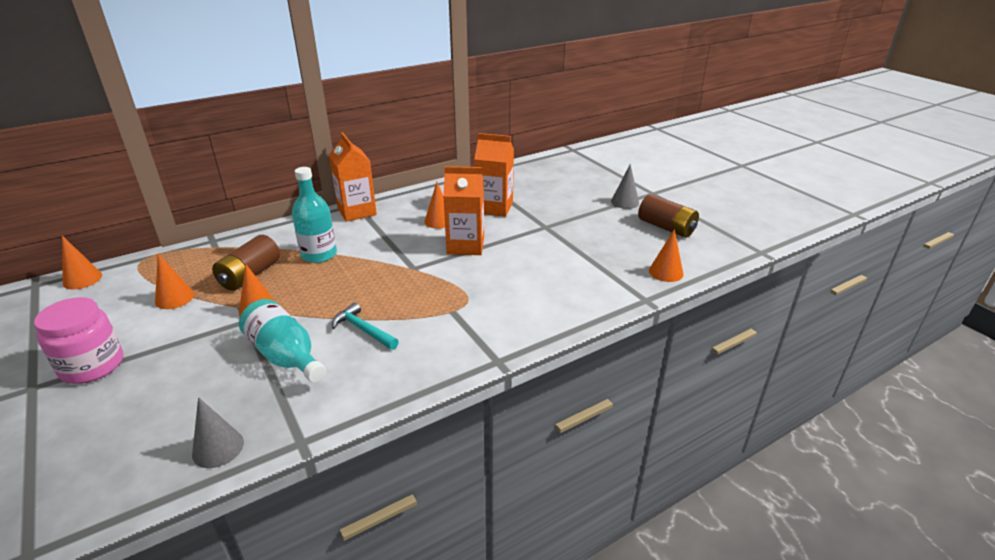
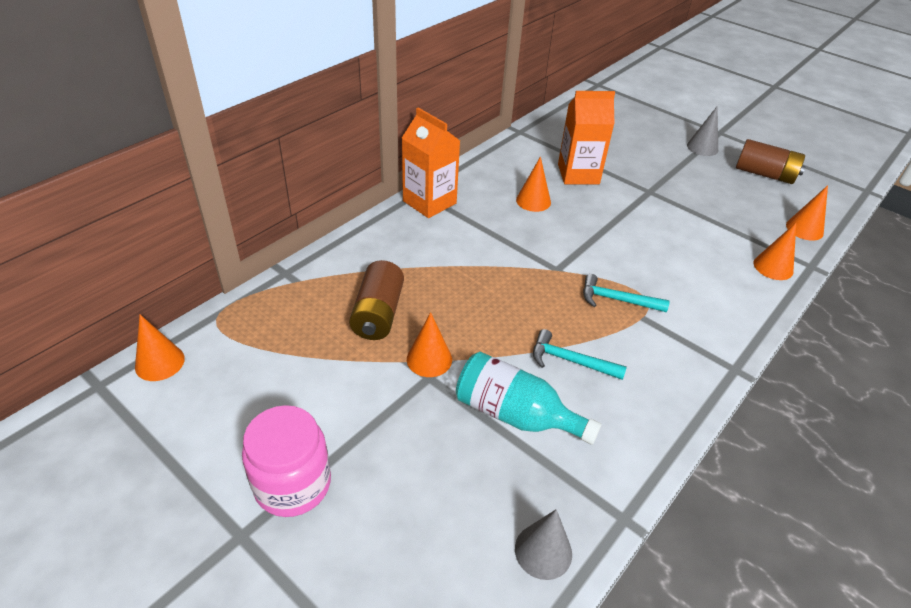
camera: 20 degrees left, 10 degrees up
(174, 298) = (311, 365): orange cone -> orange cone (773, 267)
(319, 254) = (436, 270): turquoise bottle -> none
(442, 296) = (617, 300): none -> turquoise hammer
(465, 246) = (588, 229): orange carton -> none

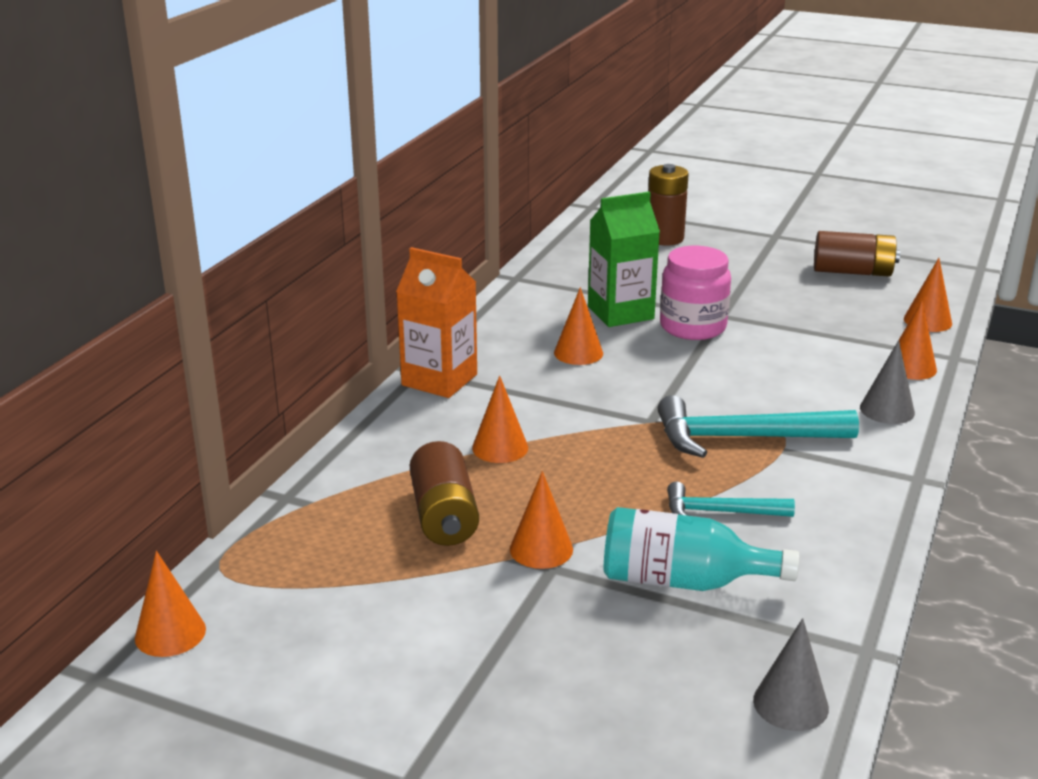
camera: 15 degrees left, 15 degrees down
(293, 484) = (442, 716): pink jar -> pink jar (692, 327)
(442, 267) = (500, 447): none -> orange cone
(578, 174) = (620, 313): orange carton -> green carton
(617, 300) = (743, 438): turquoise hammer -> turquoise hammer, size x1.70
(638, 119) = (664, 238): none -> brown battery
(702, 147) = (762, 256): grey cone -> grey cone (887, 410)

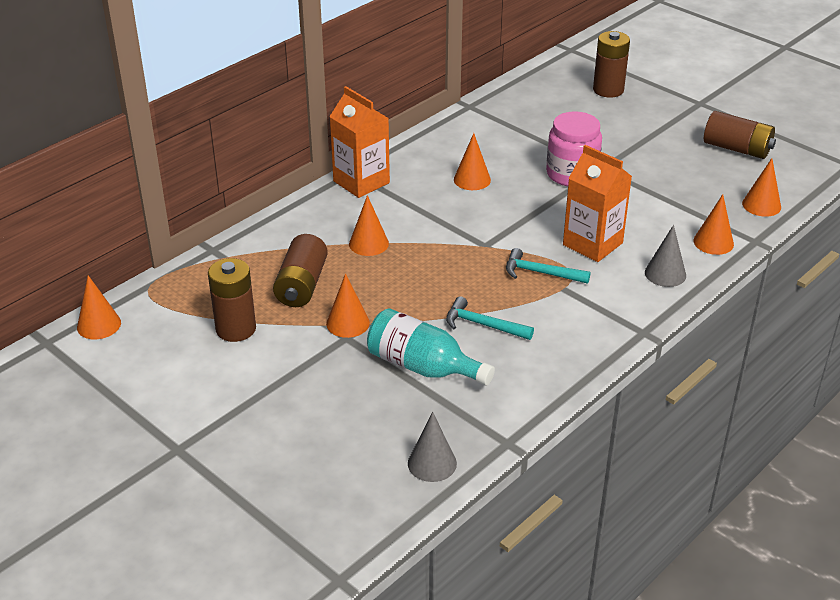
camera: 20 degrees right, 10 degrees up
(387, 592) = (236, 329): none -> brown battery
(620, 313) = (526, 151): green carton -> none
(743, 438) = (540, 273): turquoise hammer -> turquoise hammer, size x0.59
(777, 395) = (592, 244): none -> orange carton

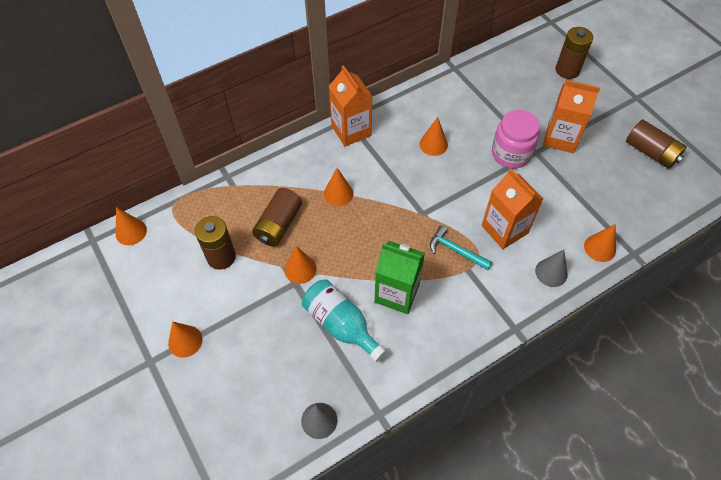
camera: 15 degrees right, 20 degrees up
(483, 325) = (397, 293): turquoise hammer -> green carton
(625, 151) = (560, 138): none -> orange carton
(761, 205) = (651, 216): orange cone -> orange cone (185, 341)

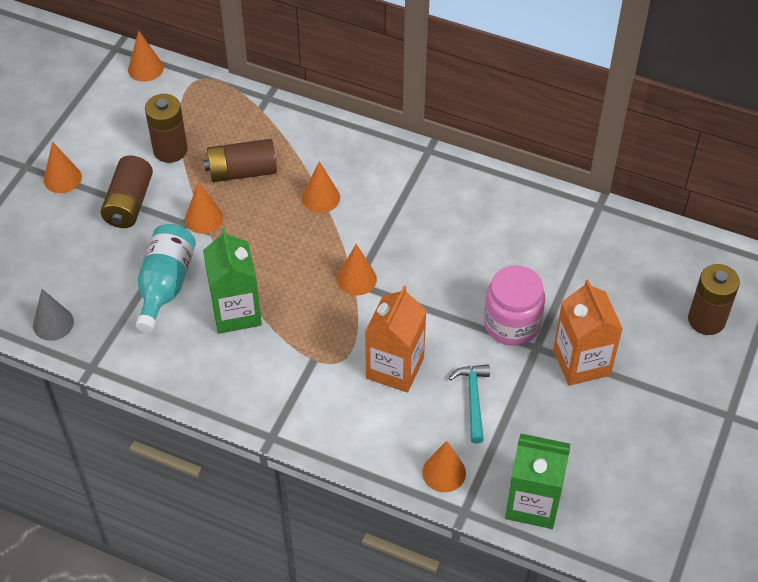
camera: 55 degrees right, 5 degrees down
(351, 130) = (415, 162): orange carton -> none
(433, 144) = (461, 244): orange cone -> orange cone (356, 279)
(456, 250) = (330, 336): turquoise hammer -> turquoise hammer (473, 400)
(551, 272) = (370, 438): grey cone -> none
(646, 216) = (533, 503): none -> green carton
(651, 152) = (644, 468): brown battery -> brown battery (129, 203)

